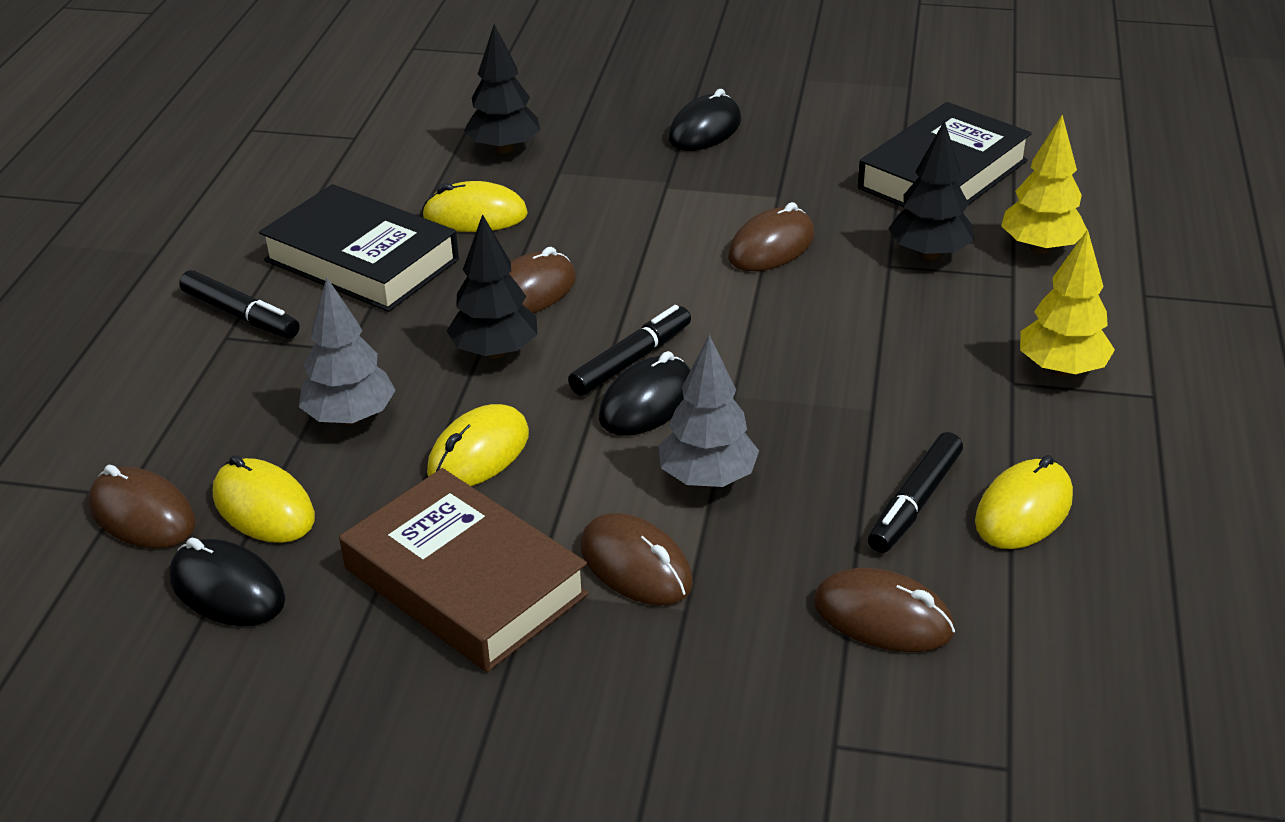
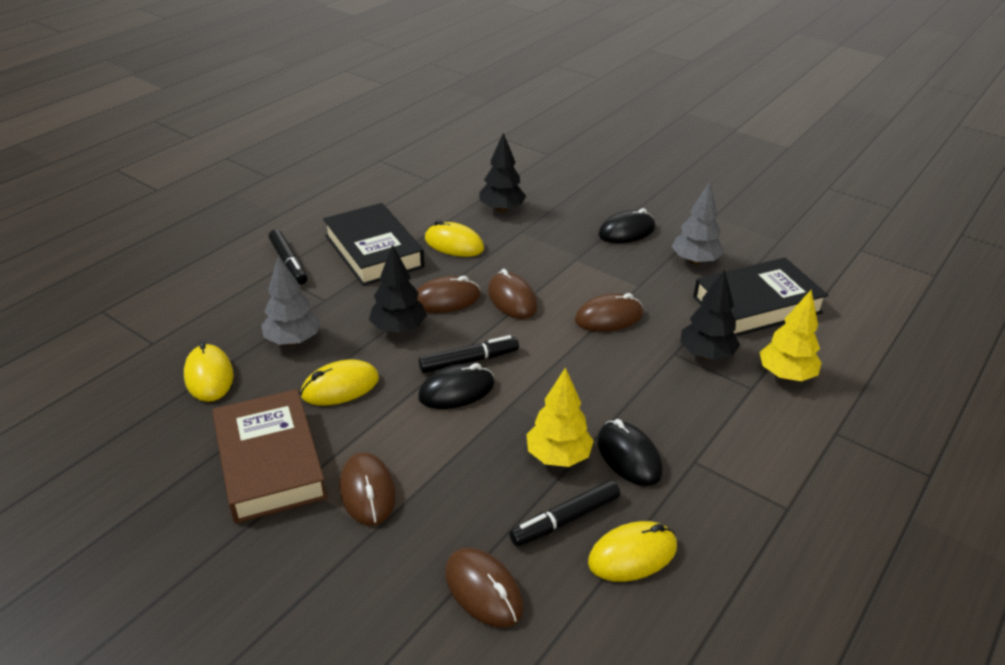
camera: 25 degrees right, 0 degrees up
(142, 515) = (151, 358): brown mouse -> brown mouse (512, 299)
(227, 589) = (153, 416): black mouse -> black mouse (628, 456)
(707, 478) = (452, 452): grey tree -> grey tree (695, 261)
(1061, 369) = (735, 465): yellow tree -> yellow tree (558, 456)

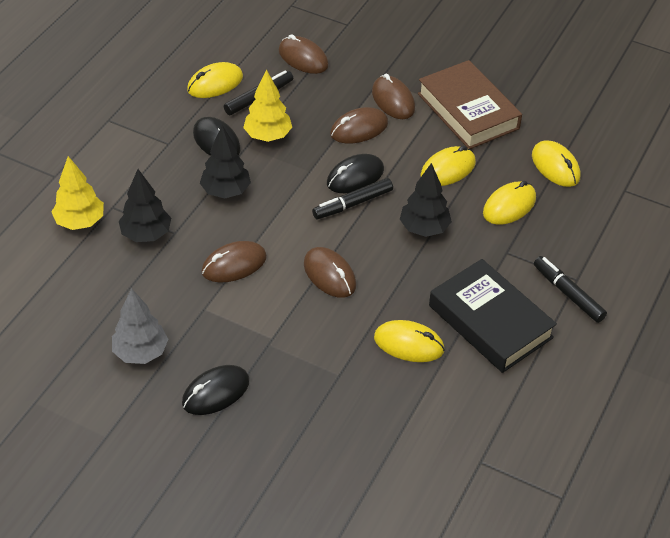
camera: 170 degrees right, 10 degrees up
(293, 340) = (509, 206): grey tree -> yellow mouse
(446, 299) = (393, 267): brown mouse -> brown mouse (359, 129)
(501, 209) = (370, 413): black tree -> black tree (226, 191)
(757, 305) = (86, 298): black book -> none

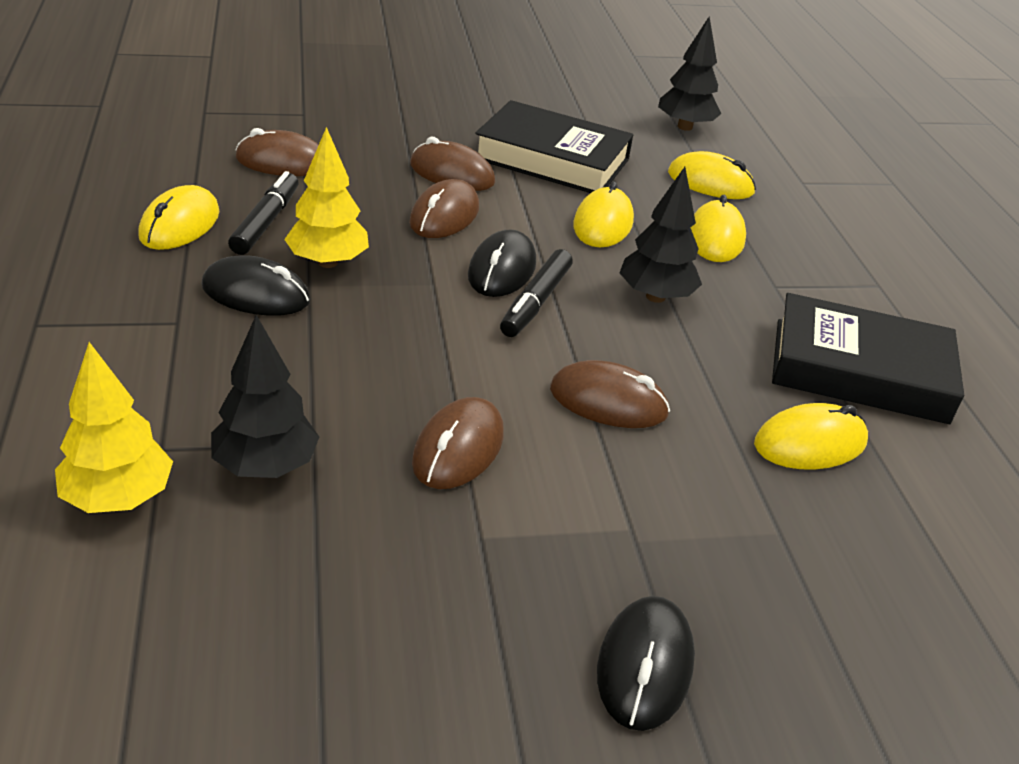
camera: 40 degrees left, 10 degrees down
(140, 352) = (448, 670): grey tree -> none
(226, 191) = (338, 353): black tree -> black tree (685, 127)
(468, 111) = (552, 159): brown book -> black book
(568, 294) = (891, 303): black marker -> none

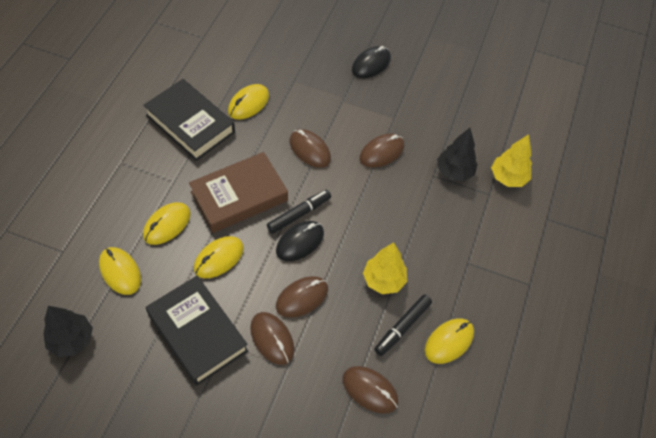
camera: 150 degrees left, 20 degrees up
(256, 294) = (427, 269): black mouse -> none
(655, 297) = (239, 196): black tree -> brown book
(810, 443) = (248, 104): yellow mouse -> yellow mouse turned 60 degrees counterclockwise

